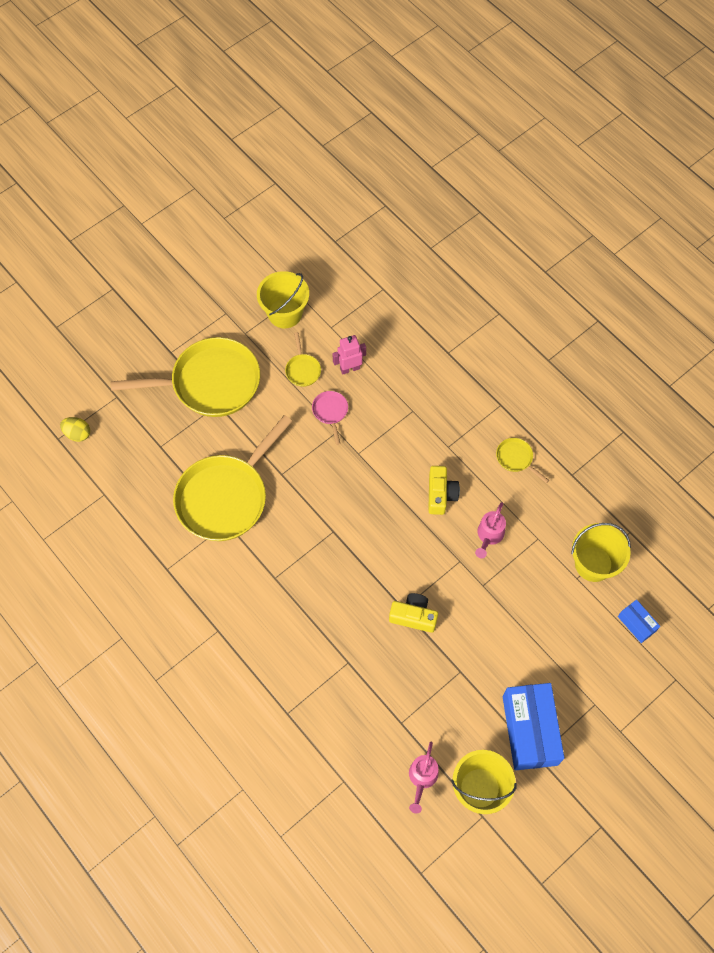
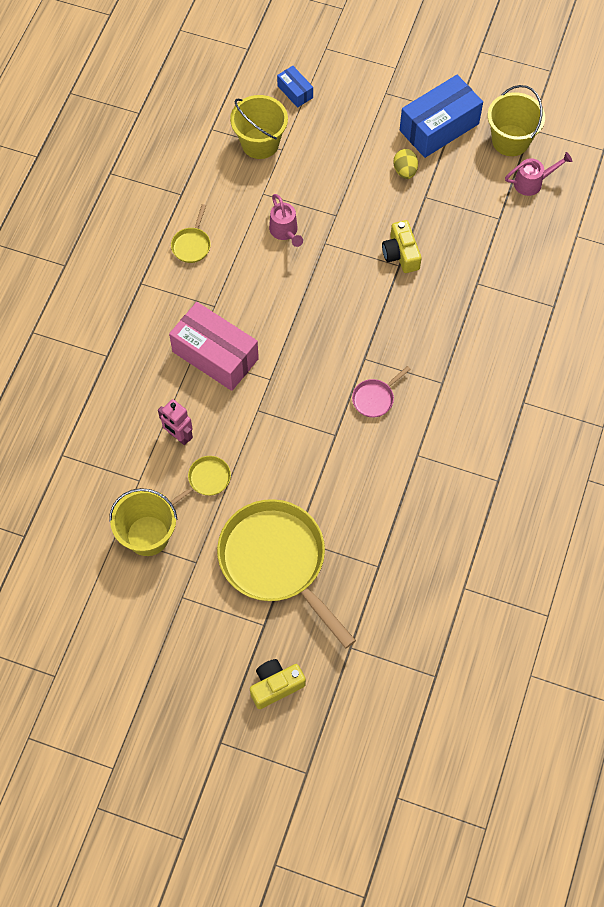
camera: 120 degrees left, 0 degrees up
(78, 434) = (417, 659): yellow egg -> yellow egg (405, 171)
(226, 497) = (392, 471): yellow pan -> none
(330, 412) = (240, 427): pink pan -> pink pan (375, 398)
(403, 426) = (215, 355): none -> pink box
(440, 494) = (269, 288): yellow camera -> yellow camera (275, 685)
(489, 535) = (285, 231): pink watering can -> pink watering can turned 75 degrees clockwise
(636, 624) = (295, 92): blue box -> blue box turned 60 degrees counterclockwise

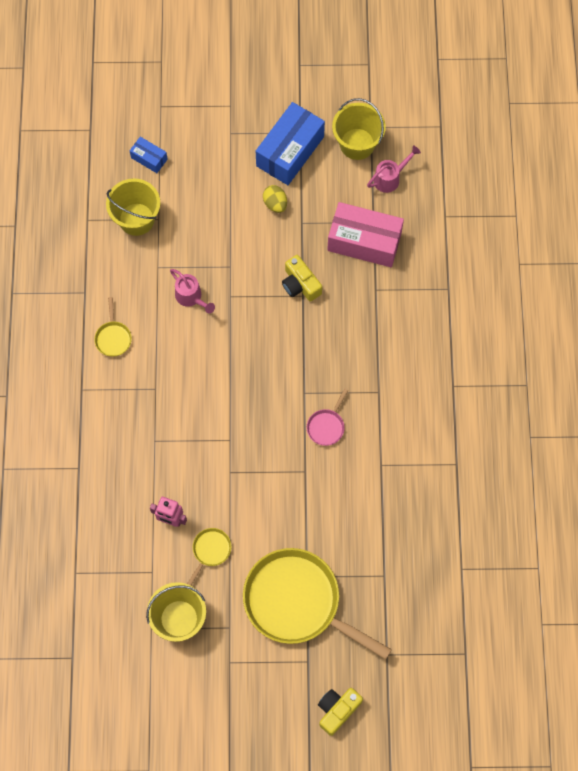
camera: 20 degrees left, 5 degrees up
(215, 355) = (174, 434): pink box -> pink box (364, 241)

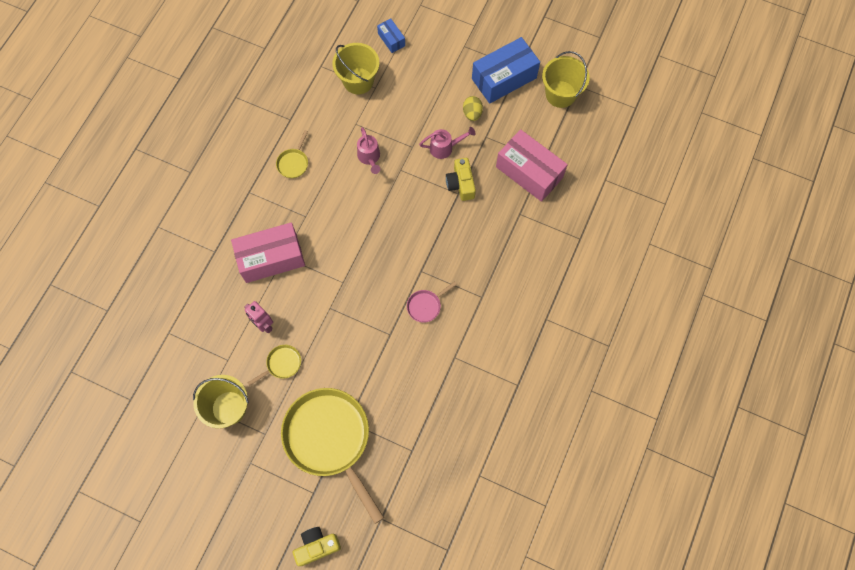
camera: 25 degrees right, 0 degrees up
(142, 448) = (271, 258): none -> pink box
(390, 178) = (574, 131): pink watering can -> pink watering can (444, 148)

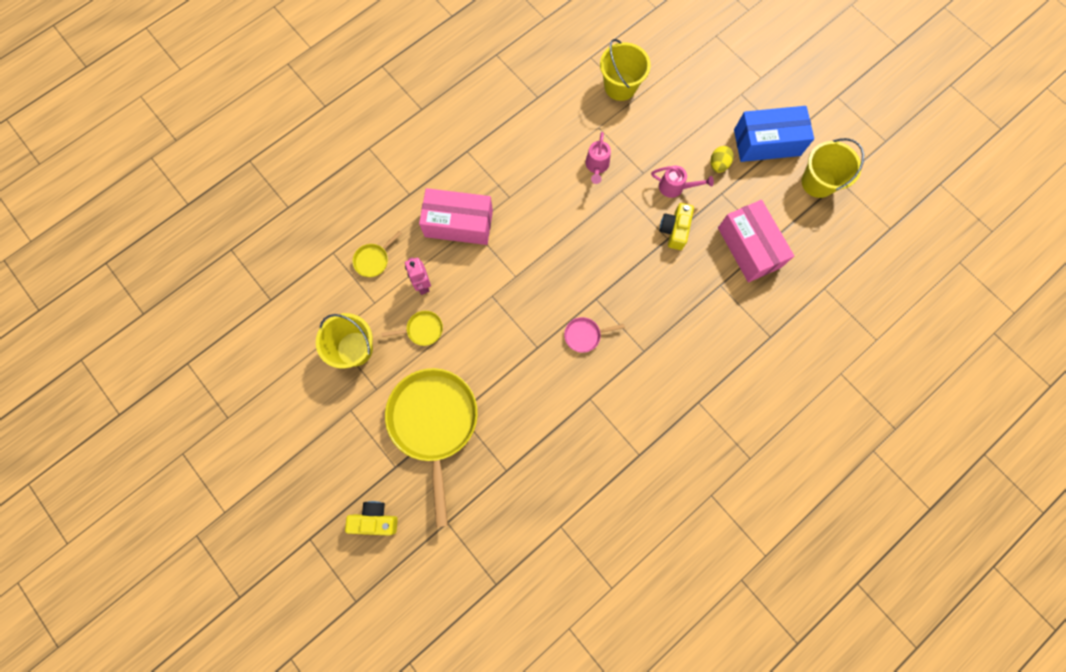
camera: 25 degrees right, 5 degrees up
(293, 163) = (521, 141): yellow pan -> yellow pan (373, 260)
(391, 40) = (671, 59): blue box -> none

